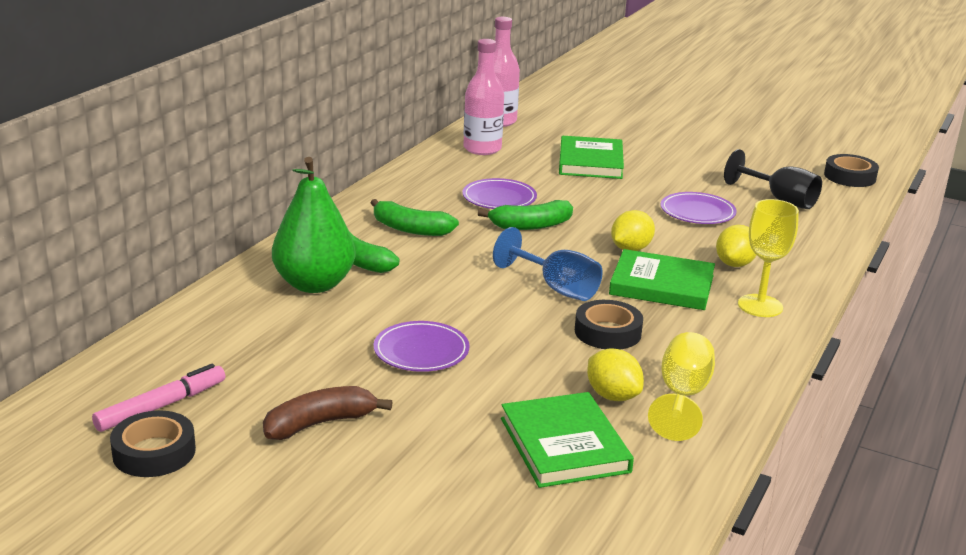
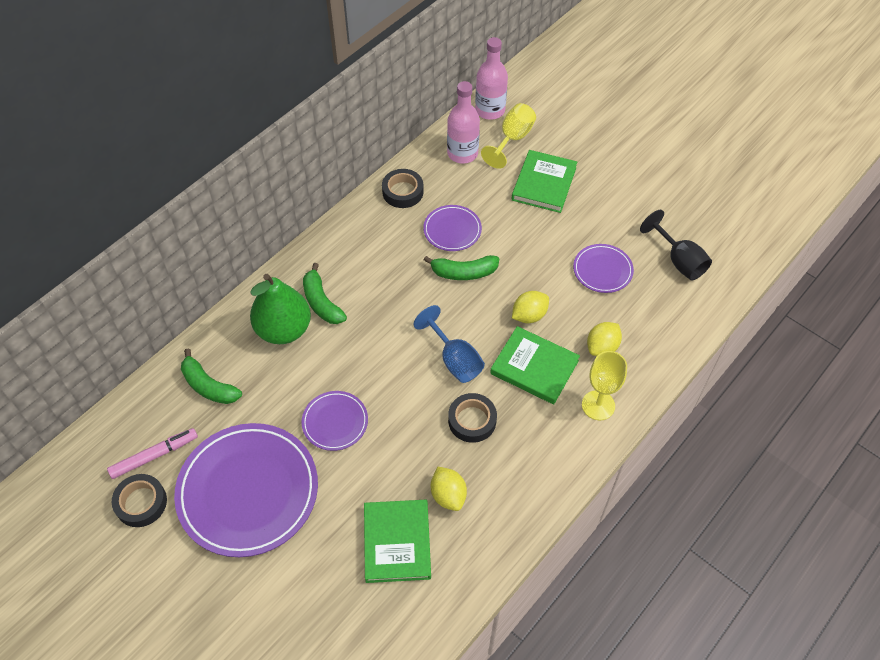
camera: 15 degrees right, 30 degrees up
(320, 423) = (248, 491): brown banana -> purple plate
(410, 229) = (371, 265): green banana -> green banana (208, 386)
(682, 397) = (496, 504): yellow goblet -> yellow goblet (512, 139)
(849, 177) = (755, 232): black tape -> black tape (403, 192)

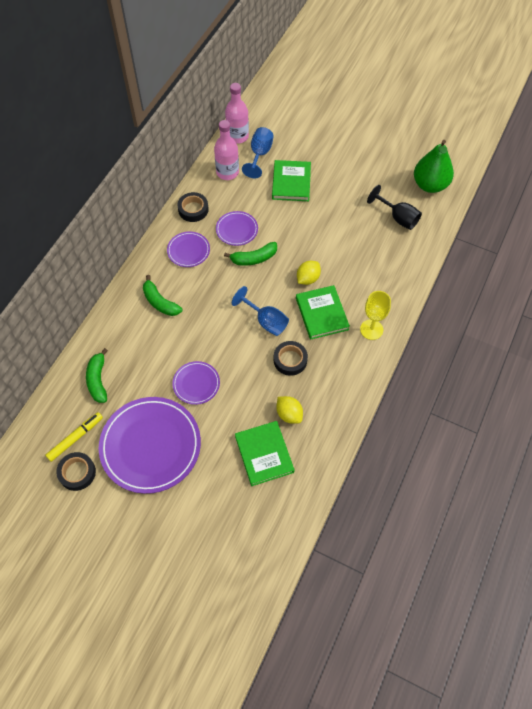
camera: 15 degrees left, 5 degrees up
(154, 456) = (75, 438): pink marker -> yellow marker
(208, 386) = (98, 380): green banana -> green banana turned 60 degrees clockwise
(284, 329) = (139, 328): green pear -> green pear (430, 185)
(512, 139) = (260, 154): yellow goblet -> blue goblet
(534, 367) = (321, 314): green book -> green book turned 60 degrees clockwise
(602, 270) = (348, 236): purple plate -> purple plate (188, 251)
(602, 347) = (363, 289): yellow lemon -> none

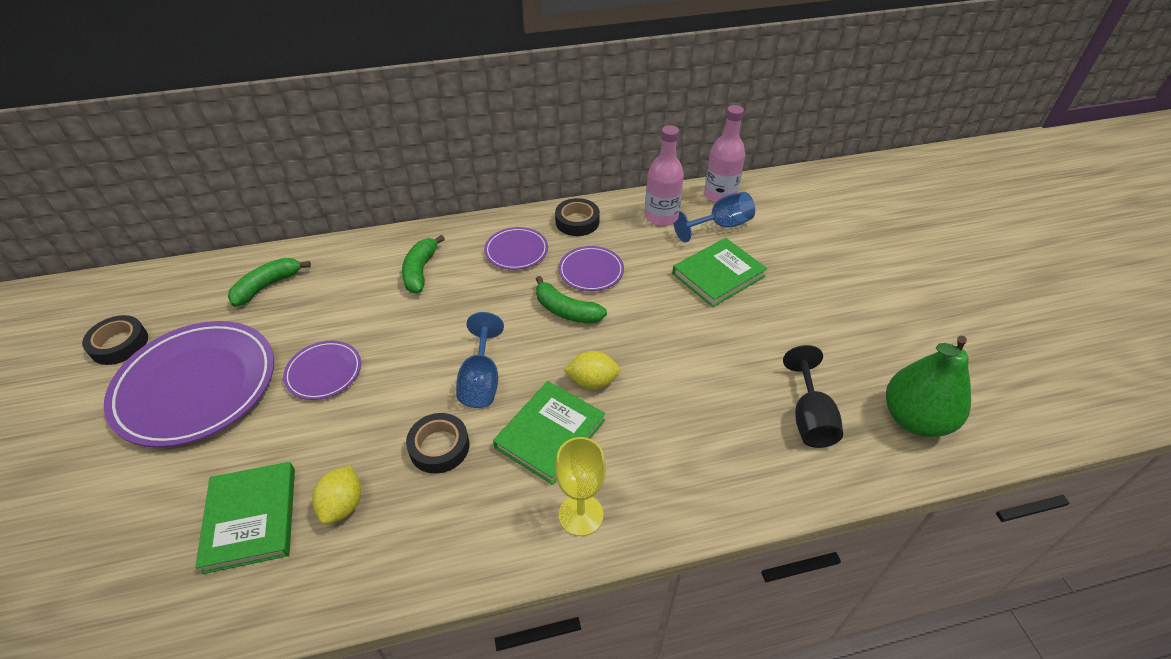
camera: 50 degrees right, 15 degrees down
(75, 438) = (171, 315): yellow marker -> none
(264, 454) = (251, 518): green book -> green book turned 45 degrees counterclockwise

